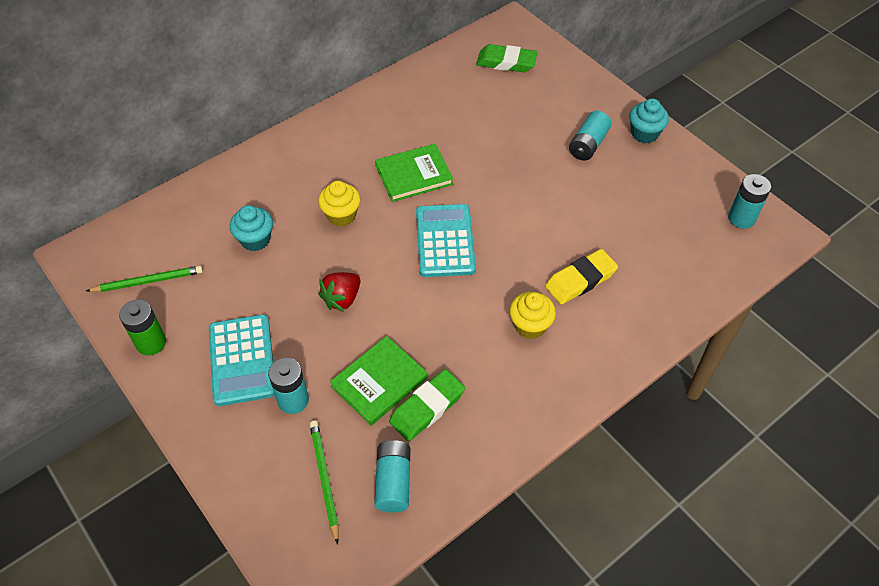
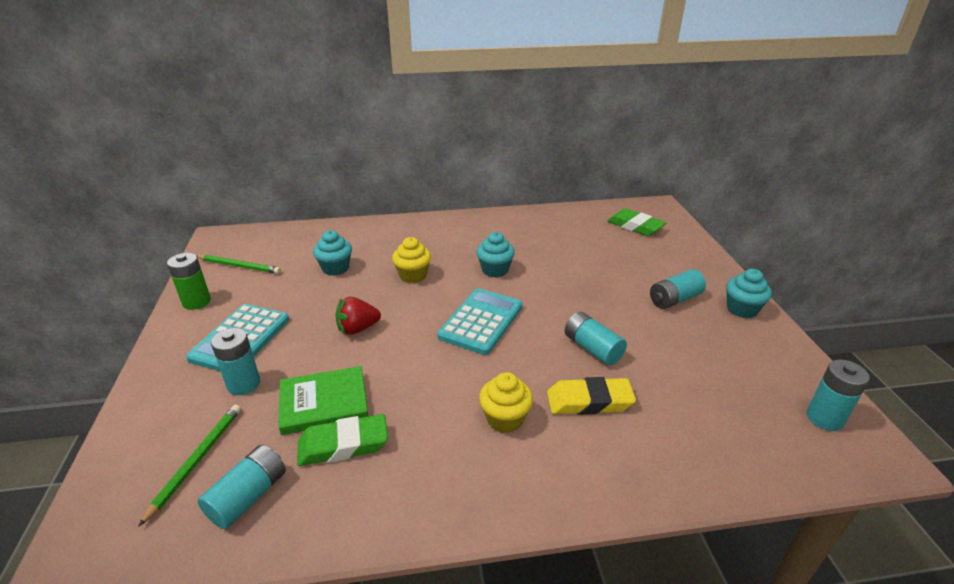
camera: 30 degrees right, 20 degrees down
(414, 175) = (495, 270): green book -> turquoise cupcake
(553, 228) = (592, 349): none -> turquoise battery

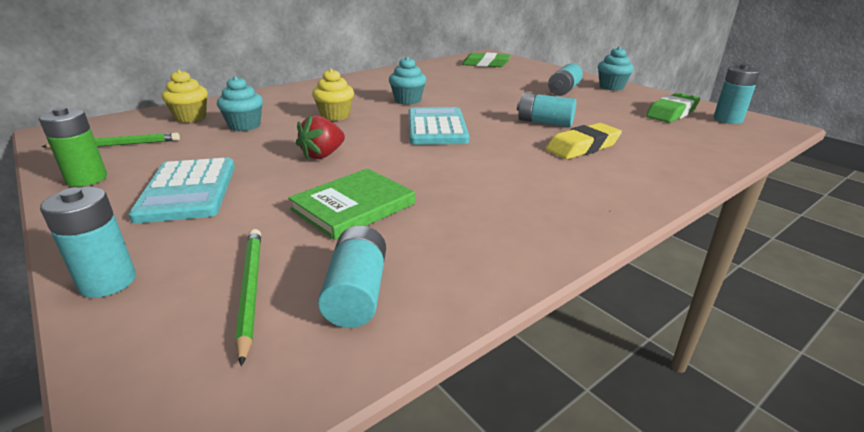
camera: 30 degrees left, 5 degrees down
(243, 384) = (236, 219): turquoise battery -> turquoise battery (108, 282)
(343, 445) = (413, 226): green eraser -> green eraser (671, 113)
(505, 419) = (535, 171): yellow cupcake -> yellow cupcake (190, 117)

